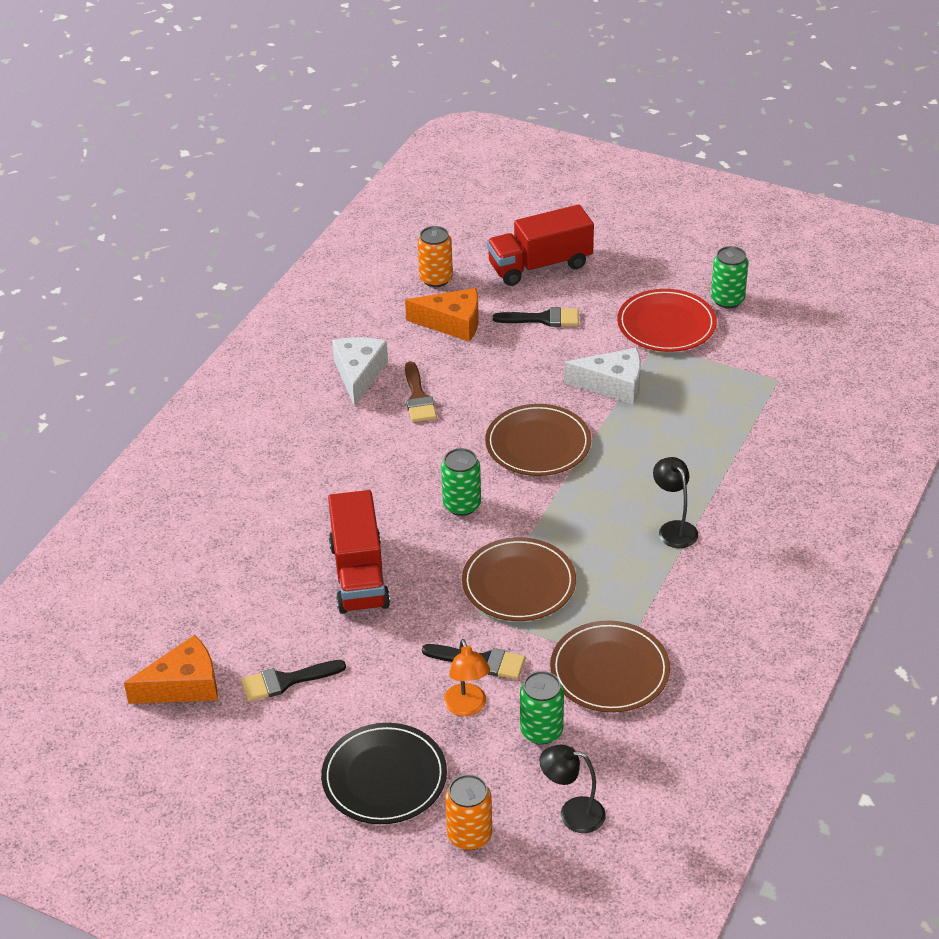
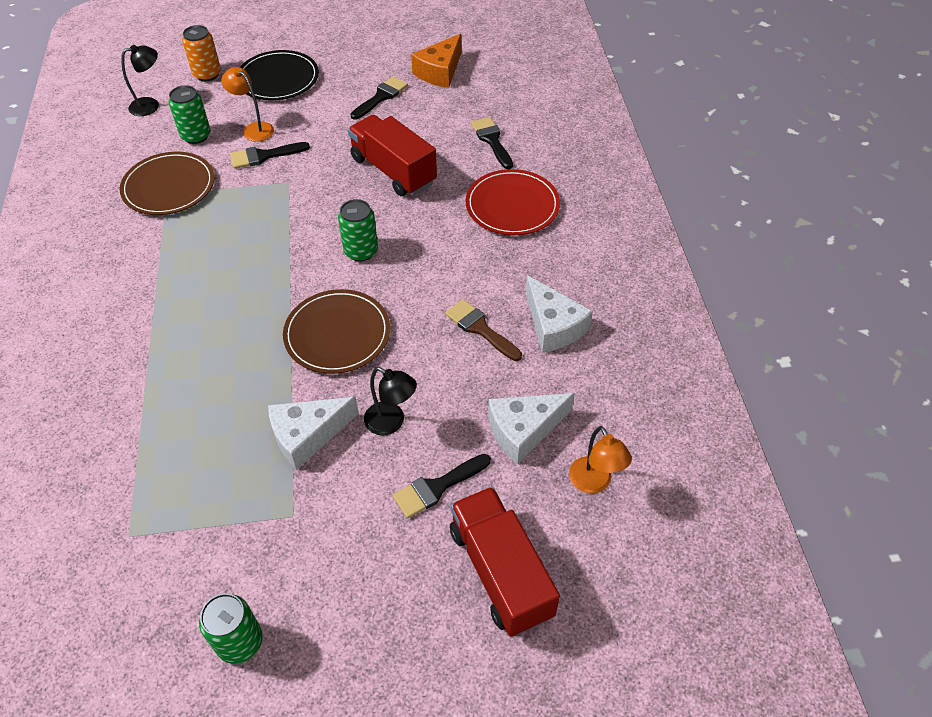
camera: 145 degrees right, 10 degrees up
(226, 562) = (492, 140): none -> black brush
(436, 279) = (594, 483): orange can -> orange lamp
(452, 323) = (523, 430): orange cheese -> white cheese
(519, 583) = (272, 214): brown plate -> none
(540, 265) = (500, 572): red truck -> red truck turned 60 degrees counterclockwise
(666, 324) = (295, 555): red plate -> red plate (512, 205)
(674, 529) = (170, 310): black lamp -> black lamp (391, 423)

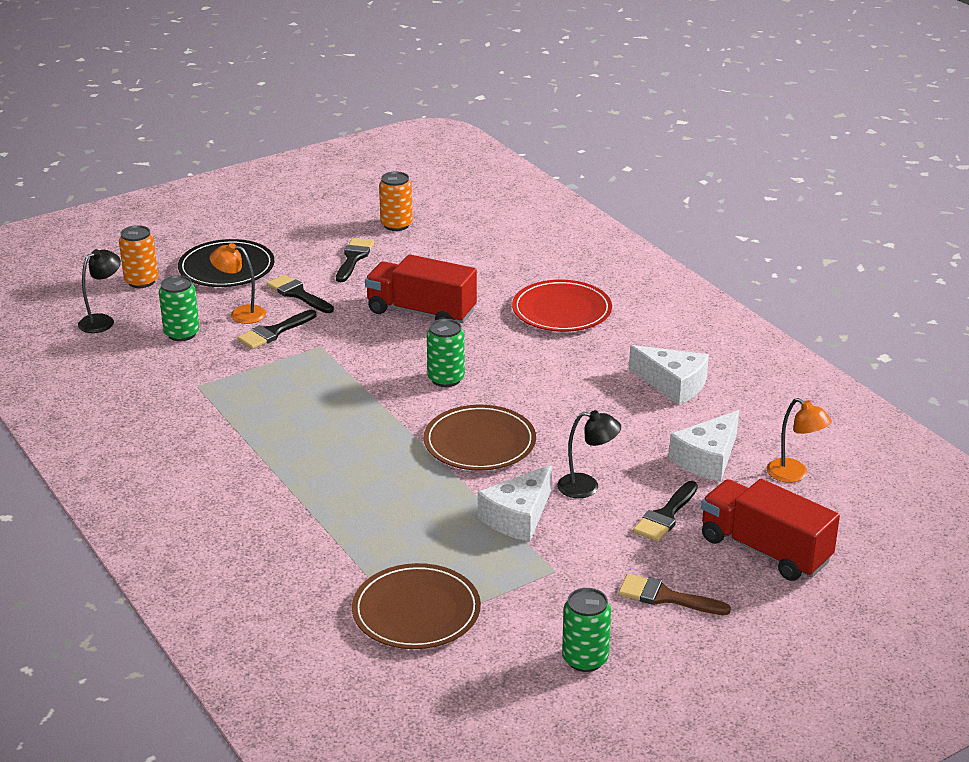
camera: 25 degrees left, 20 degrees down
(169, 187) = (194, 380): brown plate -> brown plate (416, 611)
(440, 72) = (396, 225): orange cheese -> orange can
(480, 328) = (609, 403): brown brush -> brown brush (665, 597)
(492, 140) = (498, 267): black brush -> black brush (298, 294)

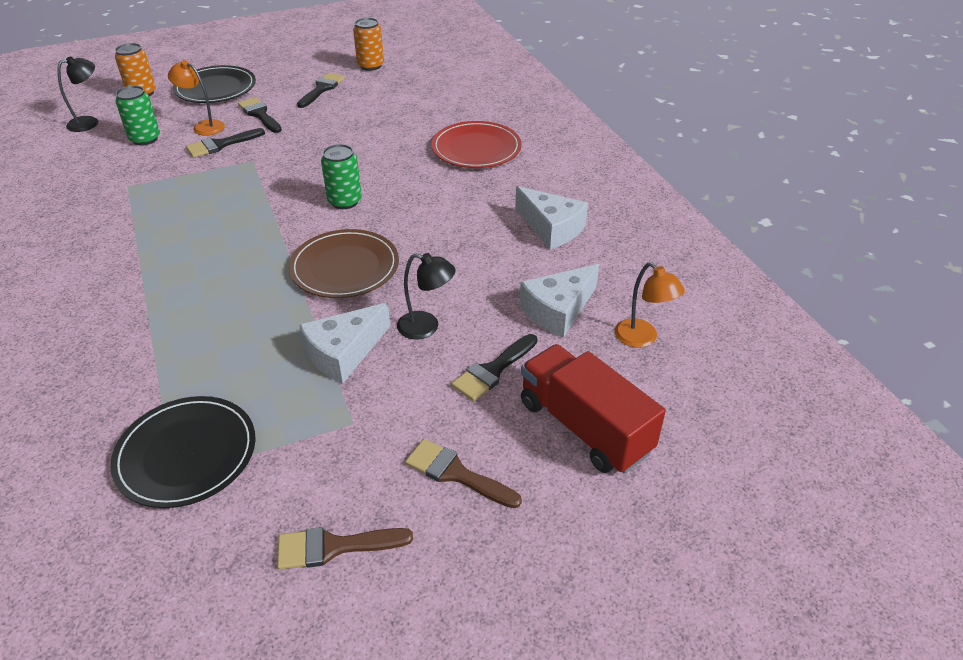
camera: 10 degrees right, 10 degrees up
(416, 611) = (186, 454): brown plate -> black plate
(421, 312) = (354, 139): red truck -> none
(585, 659) = (334, 547): green can -> brown brush

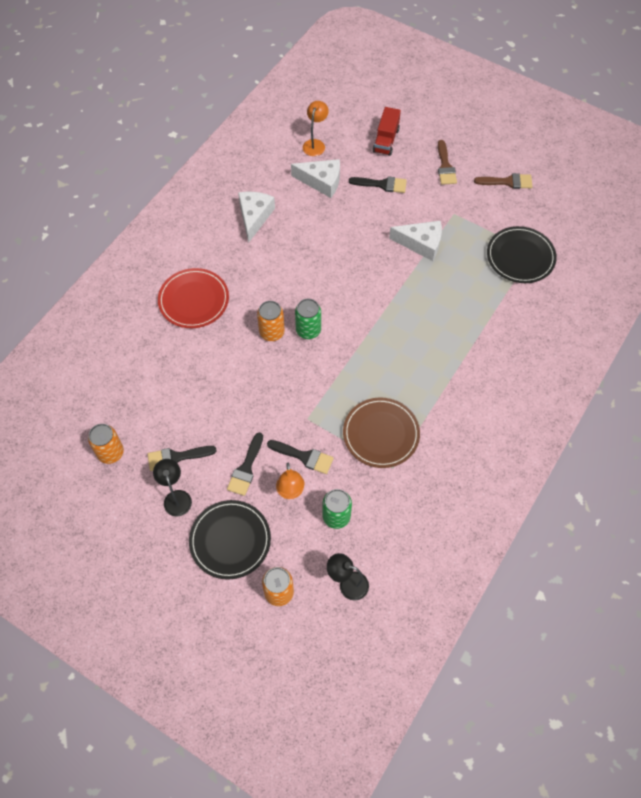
camera: 125 degrees left, 20 degrees up
(334, 547) = (507, 182): brown brush -> brown brush turned 45 degrees counterclockwise
(345, 267) = (365, 286): brown plate -> brown plate (381, 434)
(374, 178) = (272, 332): none -> orange can
(426, 327) = (377, 224): black lamp -> black lamp (176, 497)
(584, 427) = (386, 140): red truck -> red truck, size x0.66

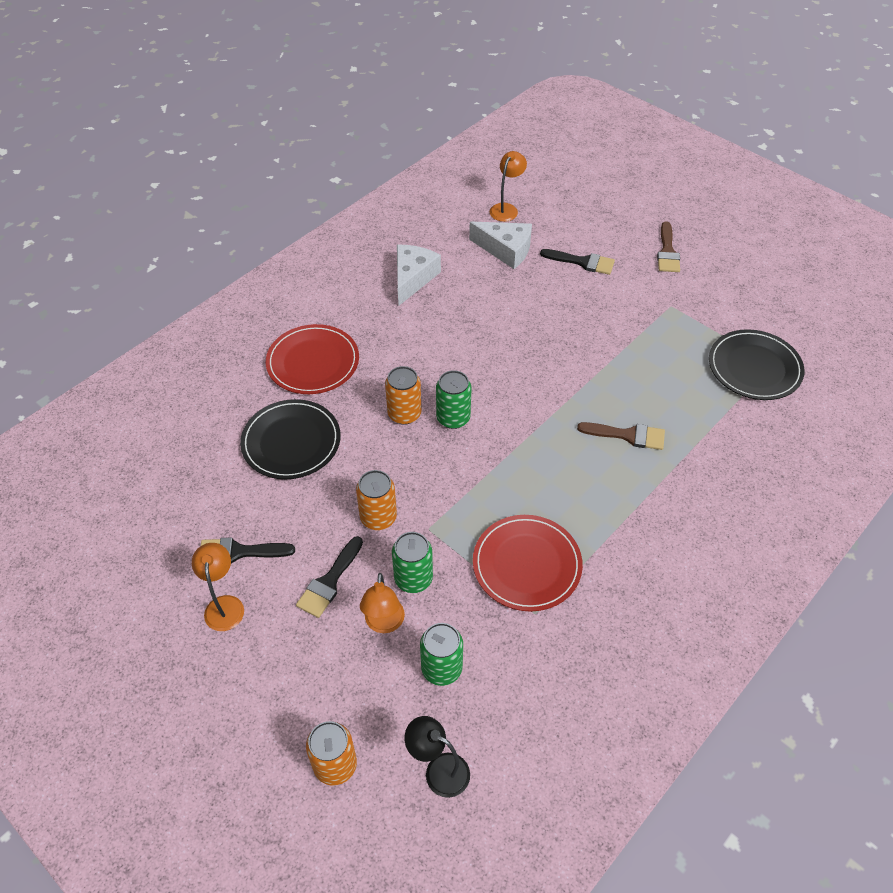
camera: 10 degrees right, 10 degrees down
(110, 452) = (154, 532): orange can -> orange can (378, 517)
(176, 497) = (224, 605): black lamp -> orange lamp
(230, 540) = (283, 677): black plate -> black plate (291, 442)
(304, 457) = (413, 578): black brush -> green can
(381, 434) = (527, 564): brown plate -> red plate
(386, 140) = (596, 215): red truck -> none
(421, 244) = (622, 335): white cheese -> none
(507, 182) = (747, 278): brown brush -> brown brush (628, 435)

